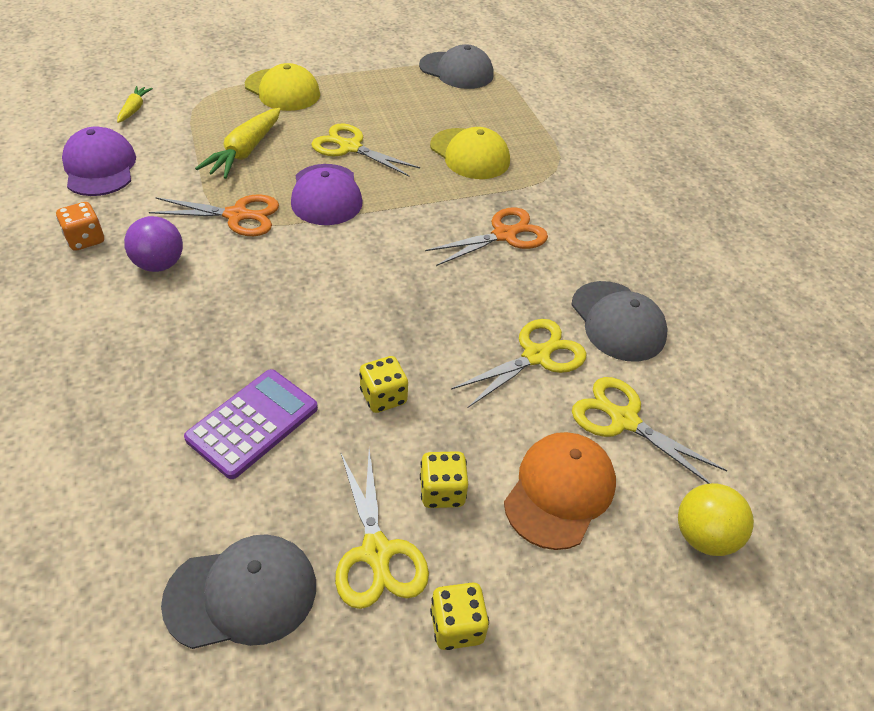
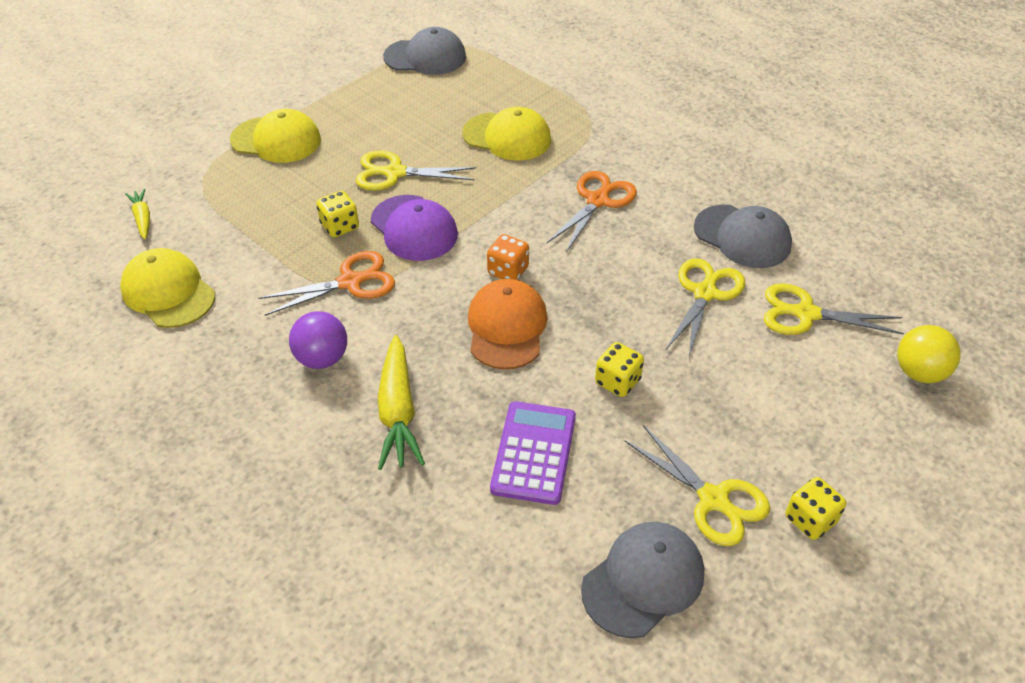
camera: 25 degrees left, 0 degrees up
(85, 240) = (227, 367): orange dice -> orange dice (508, 271)
(100, 167) = (168, 292): purple cap -> yellow cap
(245, 152) = (299, 218): yellow carrot -> yellow carrot (398, 412)
(442, 491) = (722, 431): yellow dice -> yellow dice (340, 226)
(559, 491) = (803, 389): orange cap -> orange cap (506, 327)

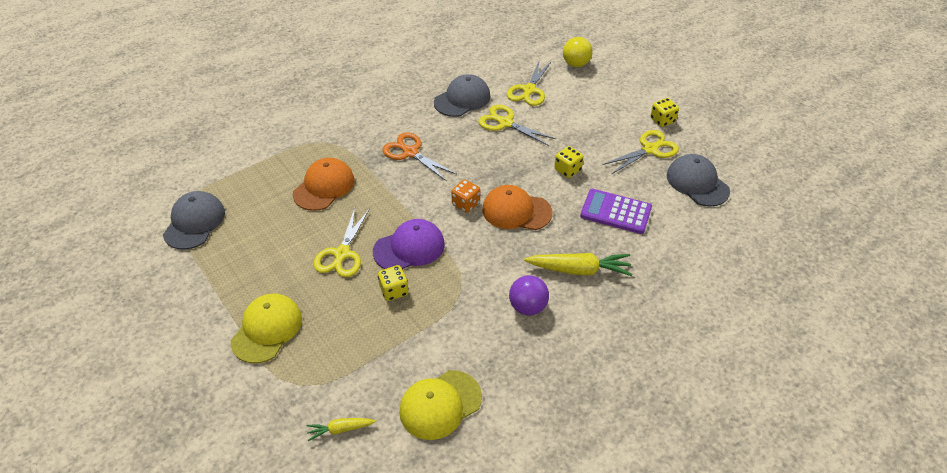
camera: 80 degrees left, 0 degrees up
(350, 282) = (456, 287): orange scissors -> none
(507, 137) = (324, 187): yellow cap -> orange cap

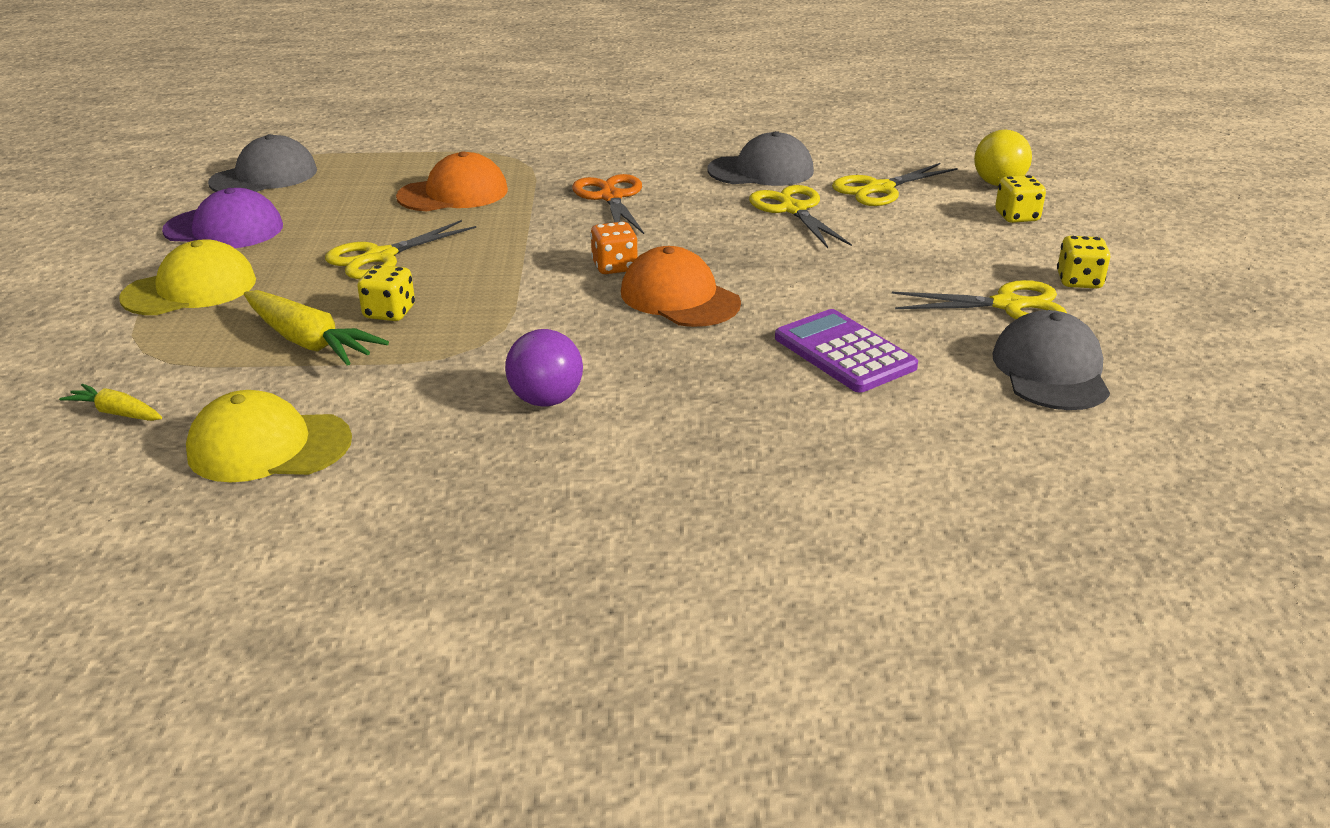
camera: 35 degrees right, 15 degrees down
(409, 248) = (472, 281): purple cap -> purple cap (224, 229)
(567, 170) = (825, 283): yellow dice -> yellow dice (1017, 217)
(579, 270) = (688, 392): yellow carrot -> yellow carrot (309, 342)

